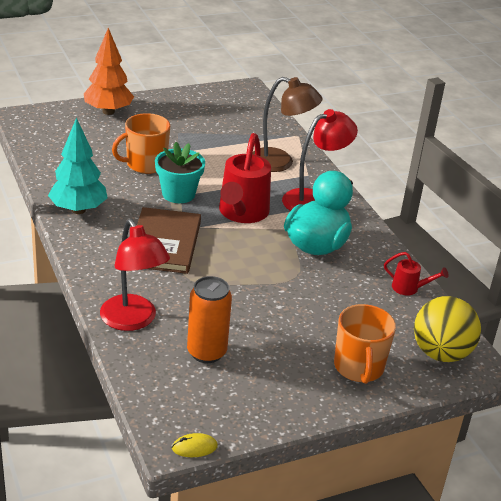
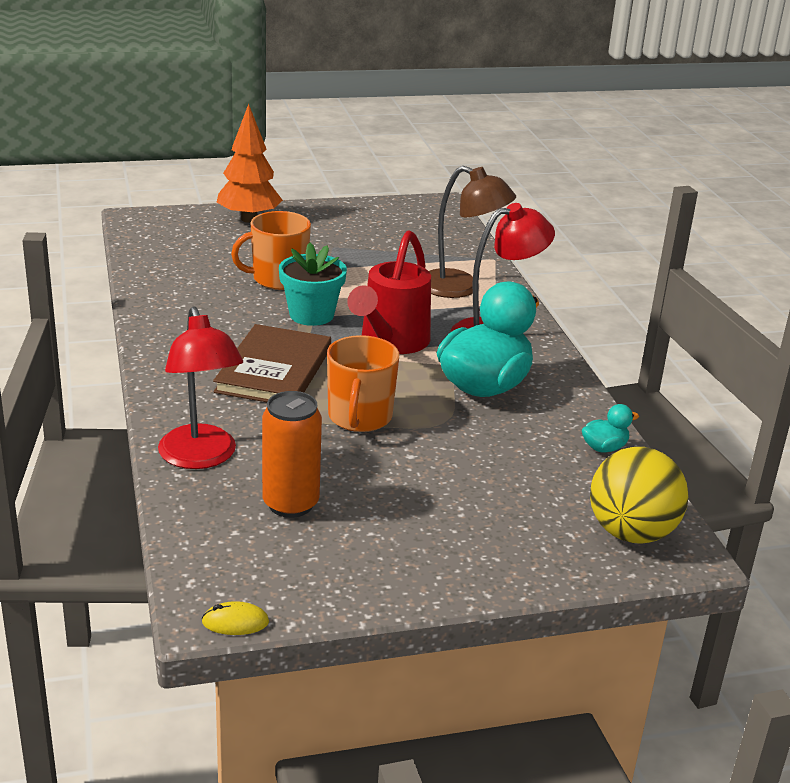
camera: 10 degrees right, 5 degrees down
(78, 210) = (172, 324): turquoise tree -> none
(359, 367) = (504, 541): orange mug -> orange mug (360, 417)
(409, 288) = (604, 448): red watering can -> turquoise duck

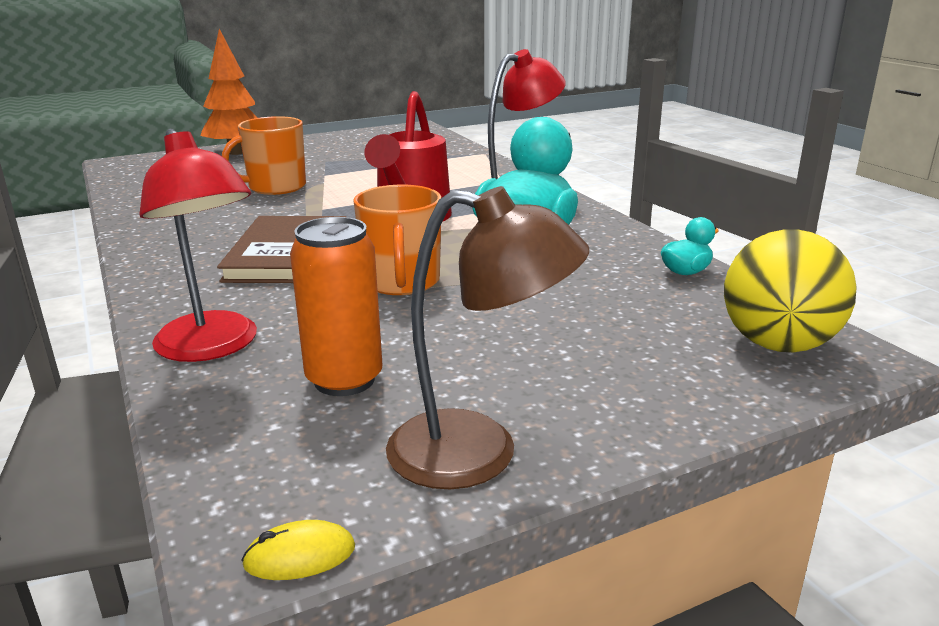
camera: 10 degrees left, 5 degrees down
(311, 315) = (318, 208): turquoise flower pot -> none
(461, 288) = (463, 174): brown lamp -> brown lamp (479, 454)

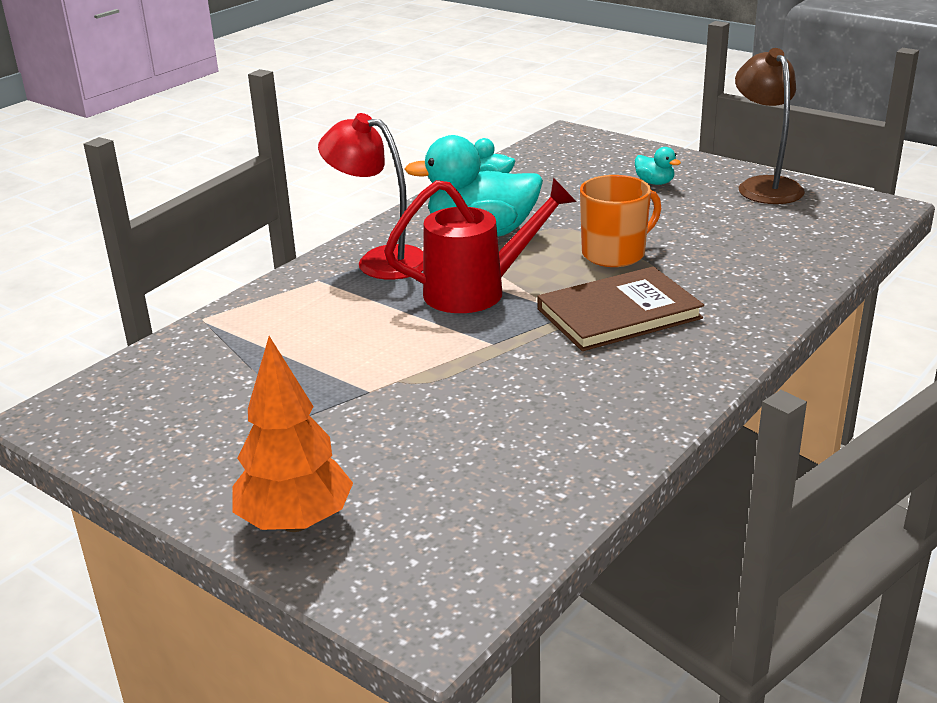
camera: 115 degrees left, 5 degrees up
(212, 347) = (782, 278): red lamp -> none
(276, 187) = (443, 404): orange mug -> none
(300, 556) = (871, 198): yellow mouse -> none
(344, 380) = (755, 230): orange can -> none
(581, 362) = (654, 182): none -> turquoise duck
(778, 344) = (575, 147): yellow ball -> none

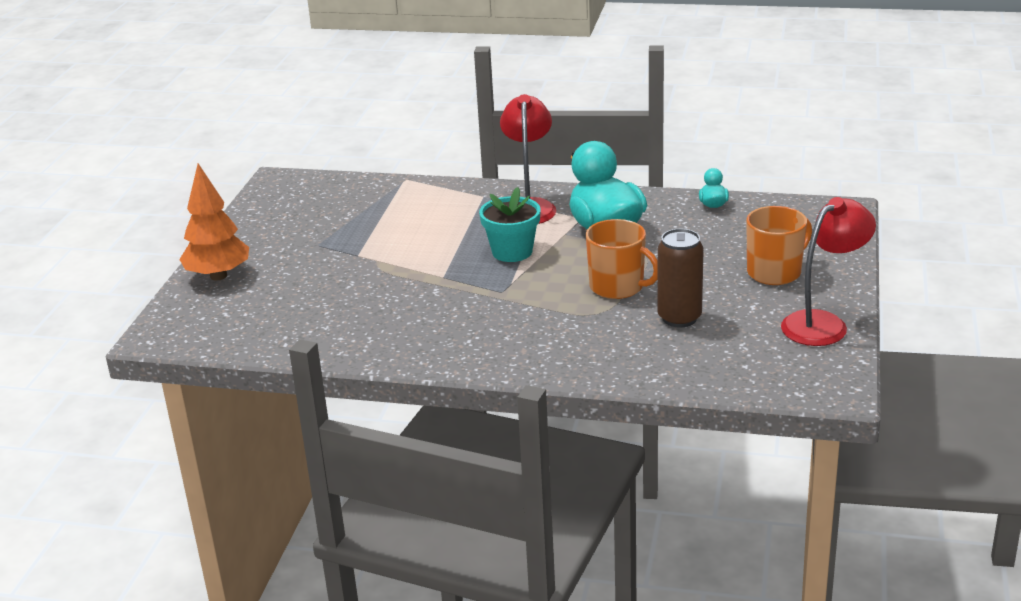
camera: 65 degrees right, 0 degrees up
(477, 291) = (512, 252): red watering can -> turquoise flower pot
(618, 313) = (521, 311): brown book -> none
(654, 182) = (775, 272): turquoise duck -> orange mug
(704, 239) = (679, 318): none -> brown can
(764, 186) = (823, 323): brown lamp -> red lamp

